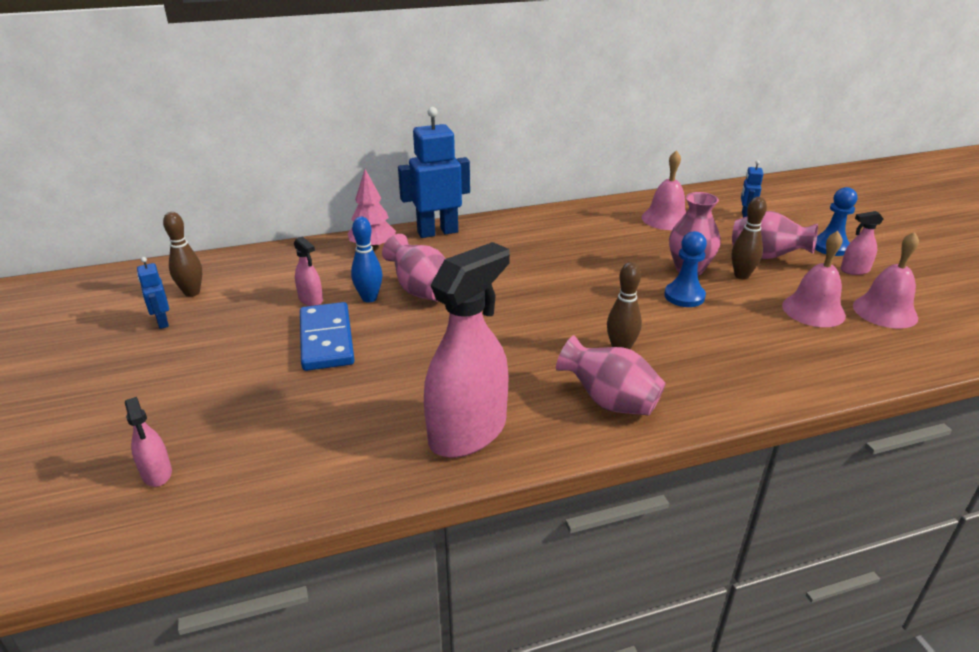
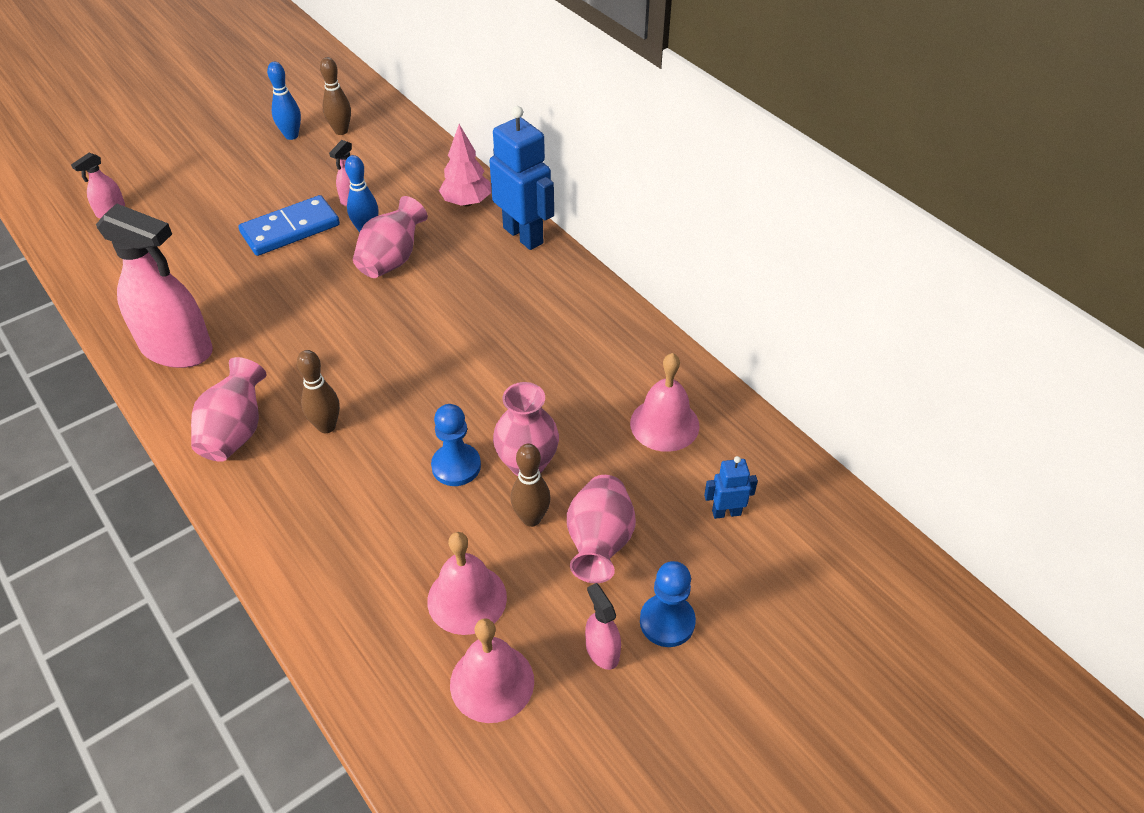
camera: 70 degrees right, 15 degrees up
(162, 322) = (291, 135): blue robot -> blue bowling pin

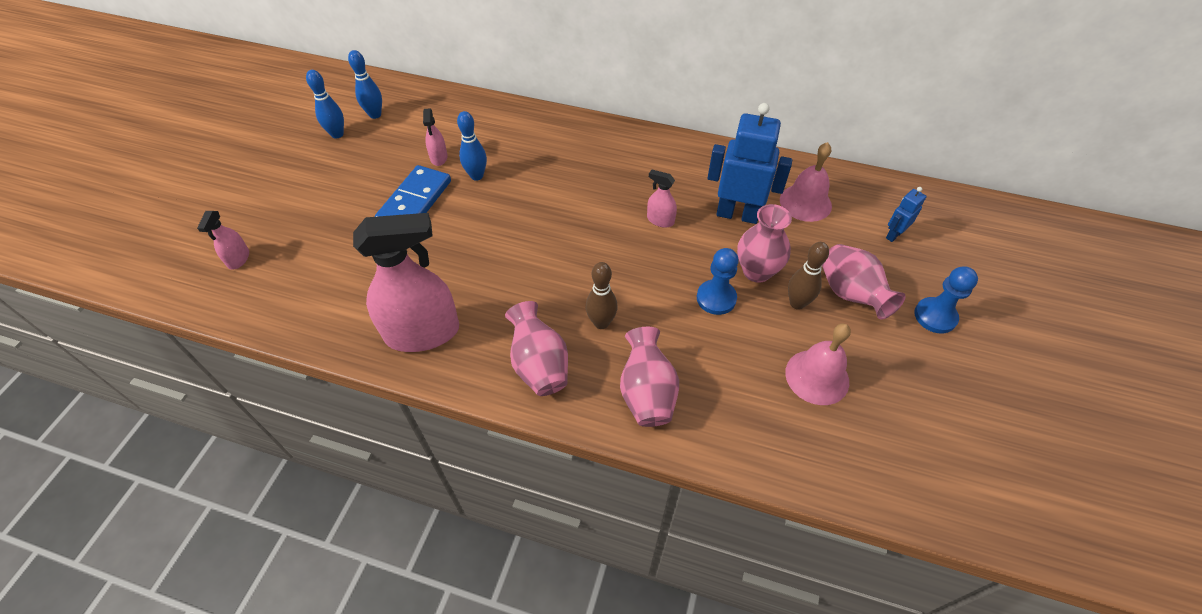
camera: 35 degrees left, 5 degrees up
(341, 131) = (375, 115): brown bowling pin -> blue bowling pin
(392, 260) = (518, 186): pink vase -> pink vase (647, 393)
(466, 202) = (527, 124): pink tree -> none
(492, 682) = (888, 417): pink bell -> none
(523, 235) = (590, 129): blue robot -> blue robot (737, 214)
(602, 651) = (923, 356): pink spray bottle -> pink spray bottle (660, 220)

